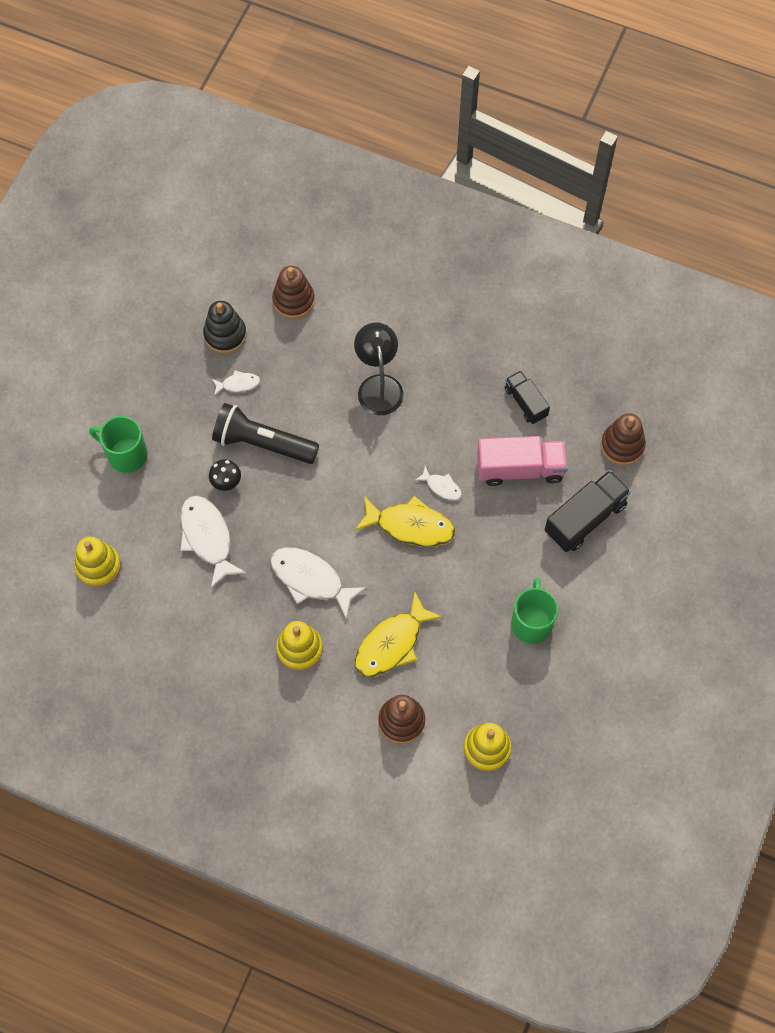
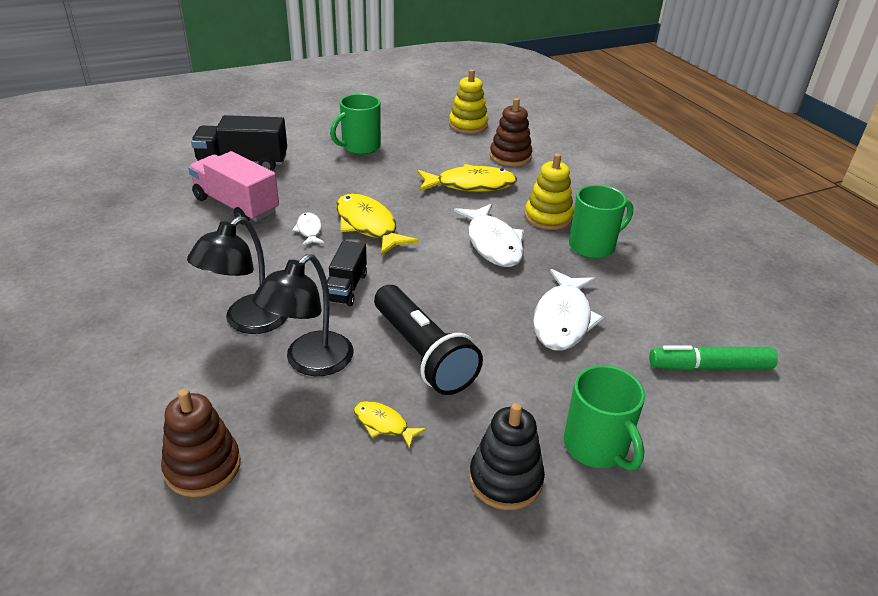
camera: 140 degrees left, 30 degrees down
(98, 566) = (709, 366): yellow stacking toy -> green marker
(225, 335) = (333, 492): black stacking toy -> black stacking toy (505, 479)
(226, 483) = (499, 346): black mushroom -> none
(238, 384) = (383, 424): white fish -> yellow fish
(242, 638) = (593, 246): none -> green mug
(314, 388) = (310, 362): none -> black lamp
(525, 402) = (160, 233): black truck -> black truck (346, 288)
(622, 445) = (149, 175): brown stacking toy -> none

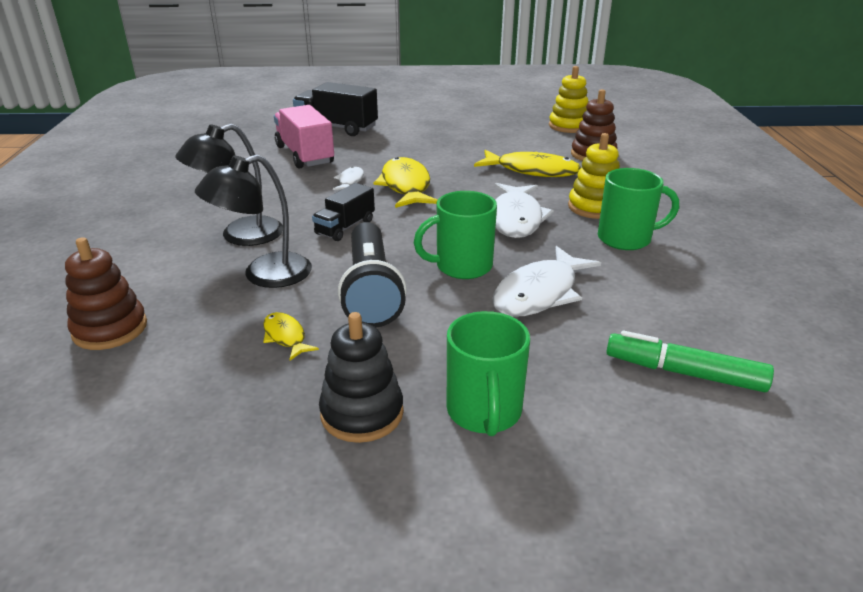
camera: 25 degrees right, 5 degrees down
(360, 147) = (448, 129): green mug -> green mug (462, 266)

